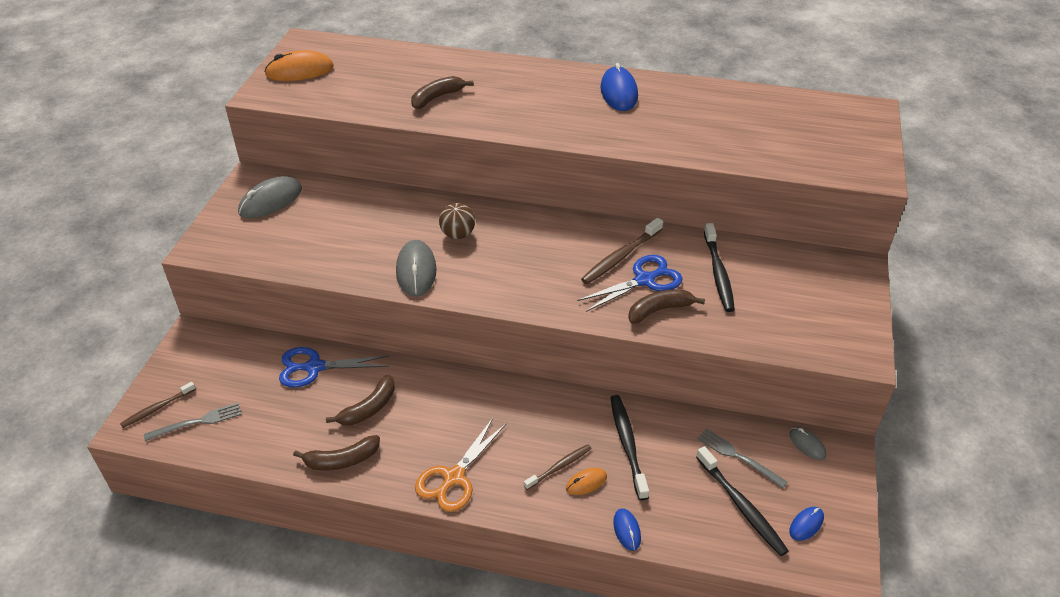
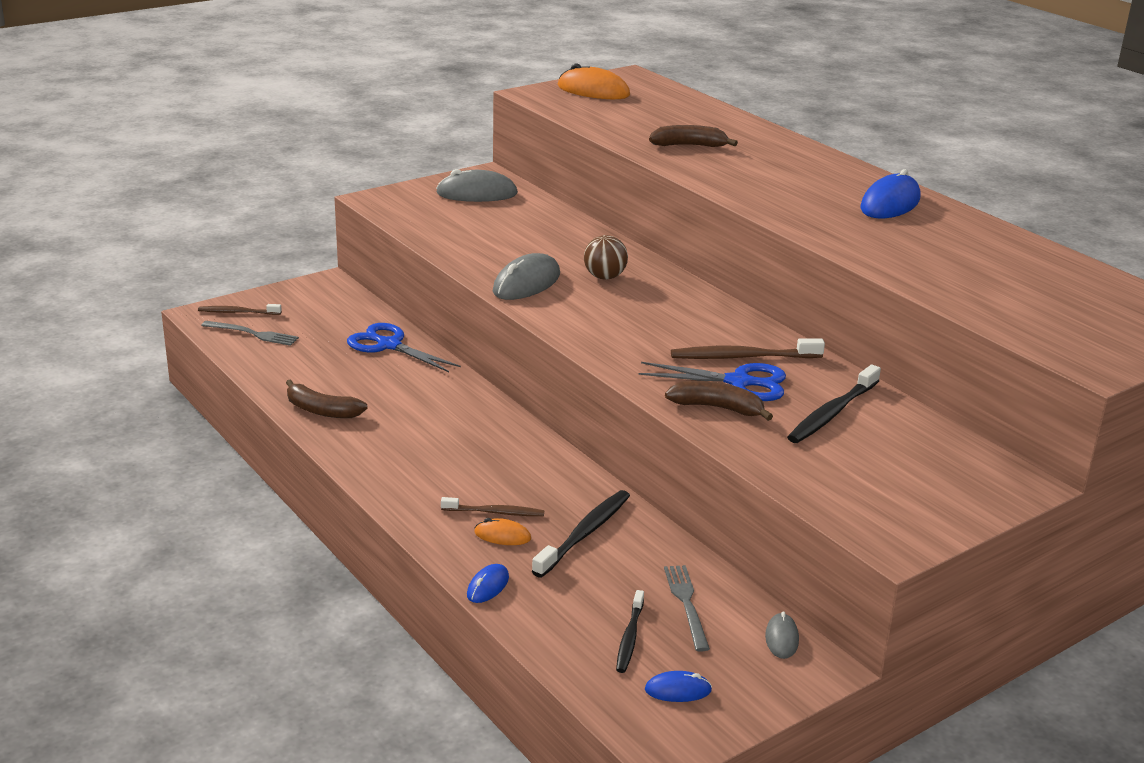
camera: 40 degrees right, 15 degrees down
(369, 408) = (392, 391): brown banana -> none
(454, 478) = (392, 469): orange scissors -> none
(741, 506) = (629, 637): black toothbrush -> black toothbrush, size x0.64

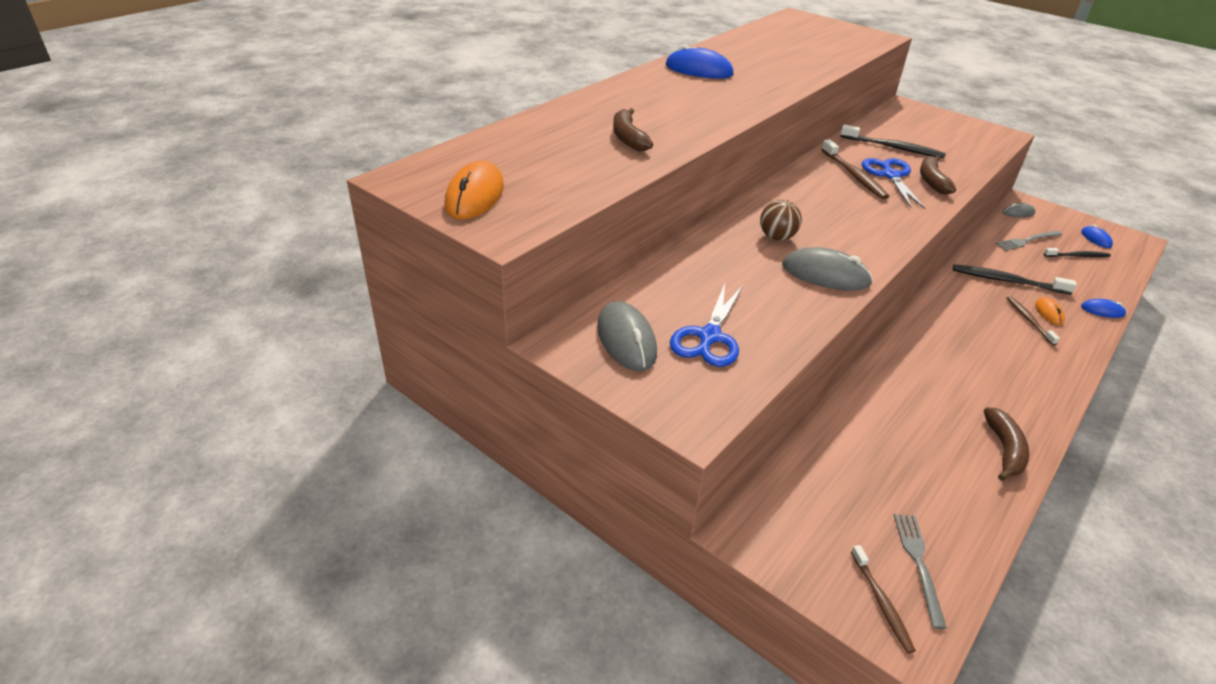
camera: 105 degrees left, 10 degrees up
(388, 345) = (851, 434): blue scissors -> blue scissors (709, 337)

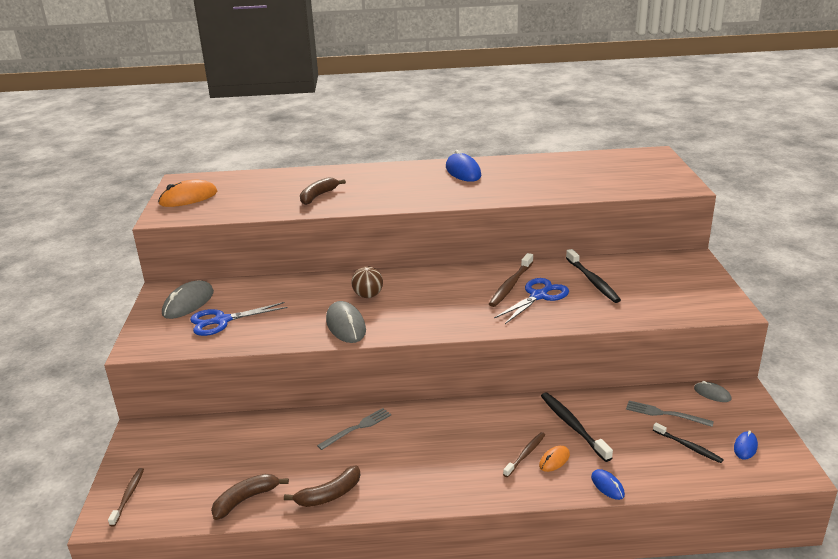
camera: 50 degrees right, 10 degrees down
(881, 603) = (128, 496): brown toothbrush -> brown toothbrush turned 150 degrees clockwise
(919, 564) = (174, 498): grey fork -> grey fork (357, 428)
(932, 181) = (562, 312): brown banana -> brown banana (245, 499)

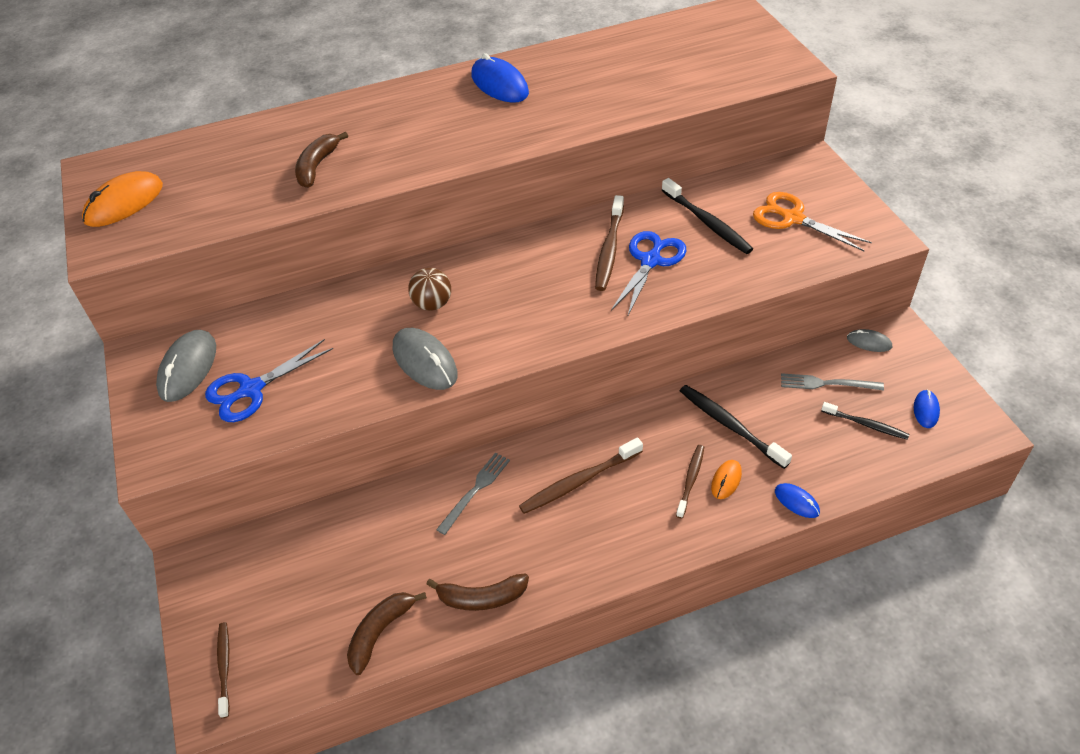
camera: 15 degrees left, 20 degrees up
(329, 495) = (482, 598): brown banana -> brown banana turned 45 degrees clockwise
(437, 438) = (579, 481): none -> brown toothbrush
(661, 288) = (792, 218): none -> orange scissors

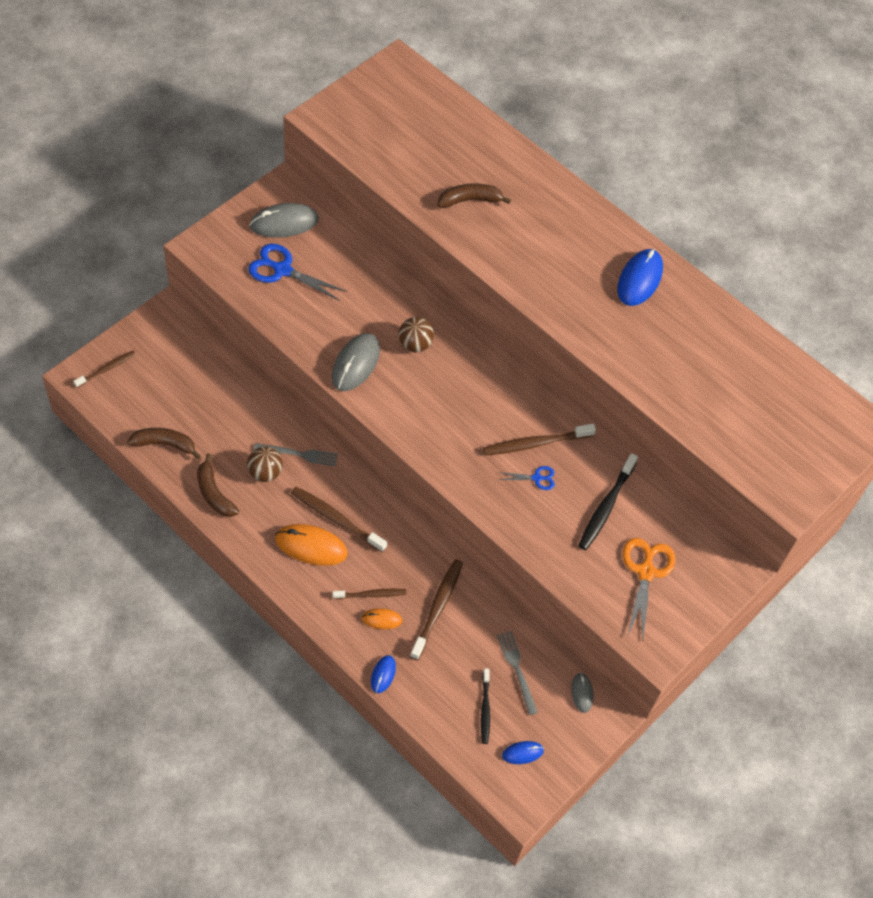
camera: 55 degrees right, 10 degrees up
(124, 203) = (371, 103): orange mouse -> orange mouse (311, 546)
(482, 533) = (265, 473): none -> brown ball
(651, 261) = (537, 478): blue scissors -> blue scissors, size x0.52
(730, 425) = (437, 607): black toothbrush -> brown toothbrush

